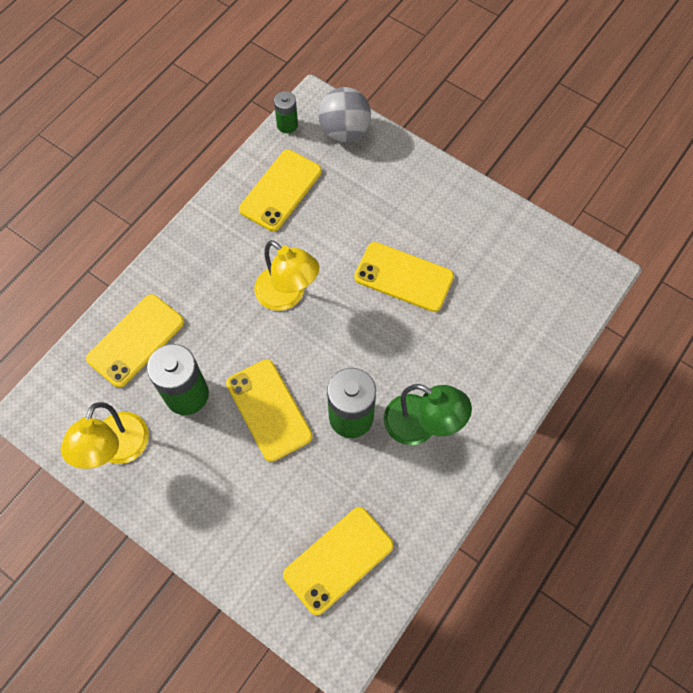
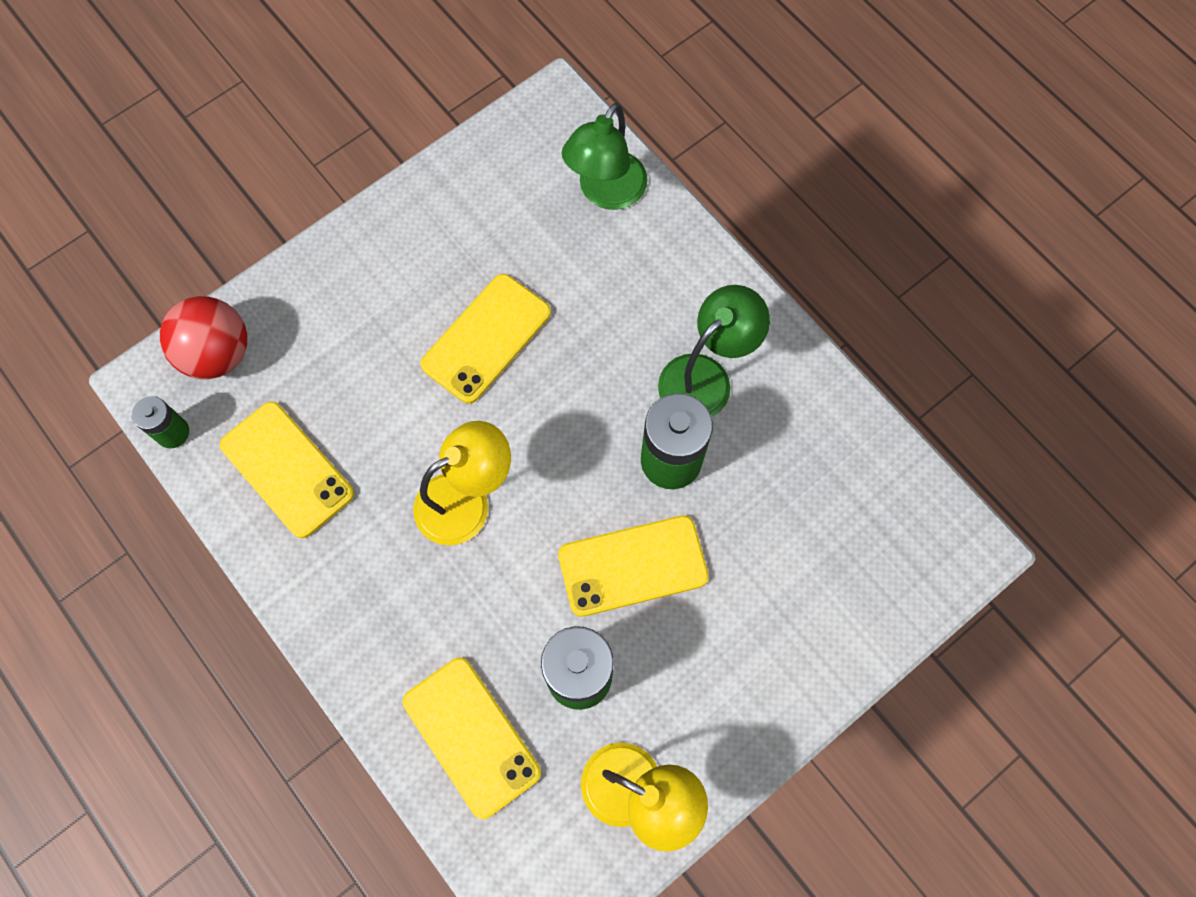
camera: 75 degrees left, 5 degrees up
(338, 560) = (857, 524): yellow phone -> none
(344, 131) = (217, 353): grey ball -> red ball
(542, 324) = (606, 193): none -> green lamp

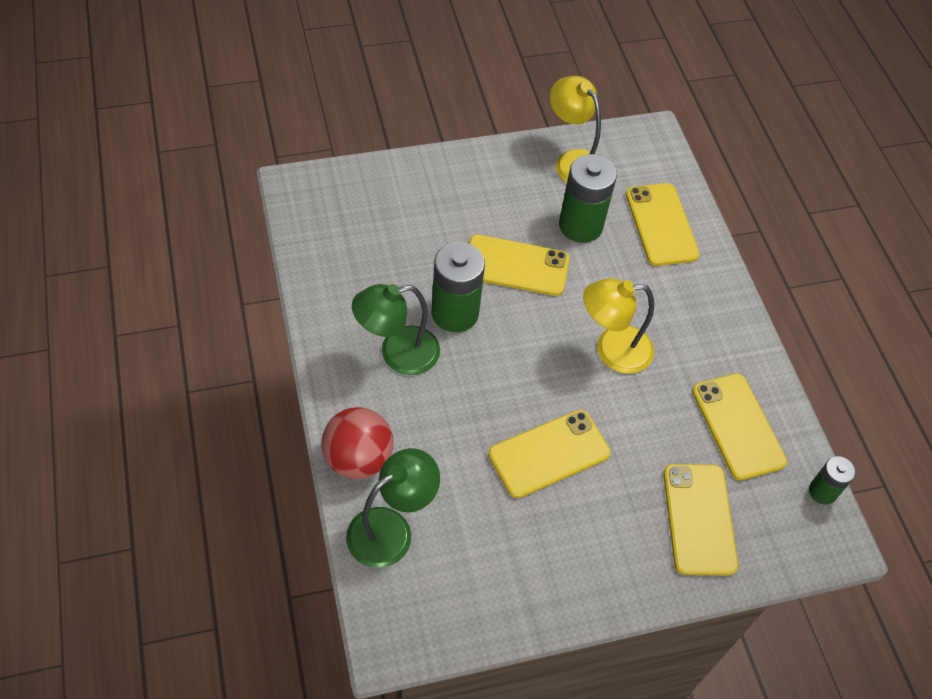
camera: 160 degrees left, 15 degrees down
(217, 353) = (773, 539): red ball -> red ball (358, 459)
(302, 340) = (699, 519): none -> yellow phone

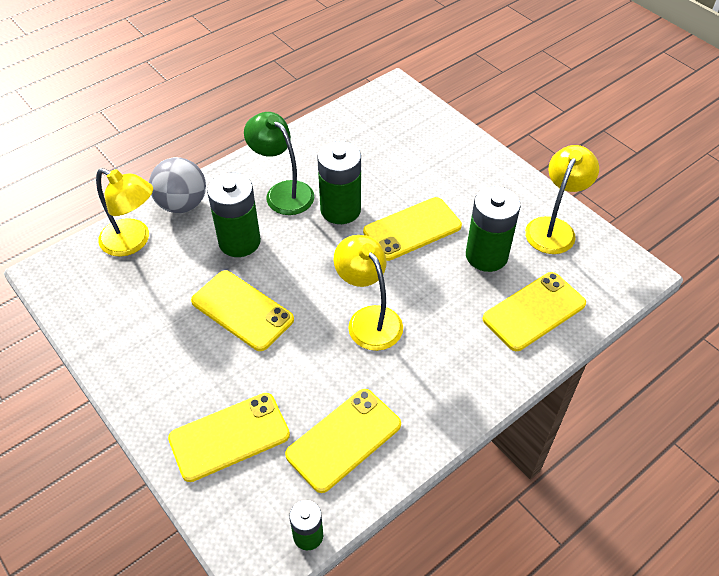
camera: 70 degrees right, 5 degrees down
(358, 459) = (182, 204): red ball -> grey ball
(391, 529) = (133, 242): green lamp -> yellow lamp
(450, 422) = (239, 241): none -> green battery
(516, 266) = (412, 229): yellow phone -> yellow phone turned 75 degrees clockwise

